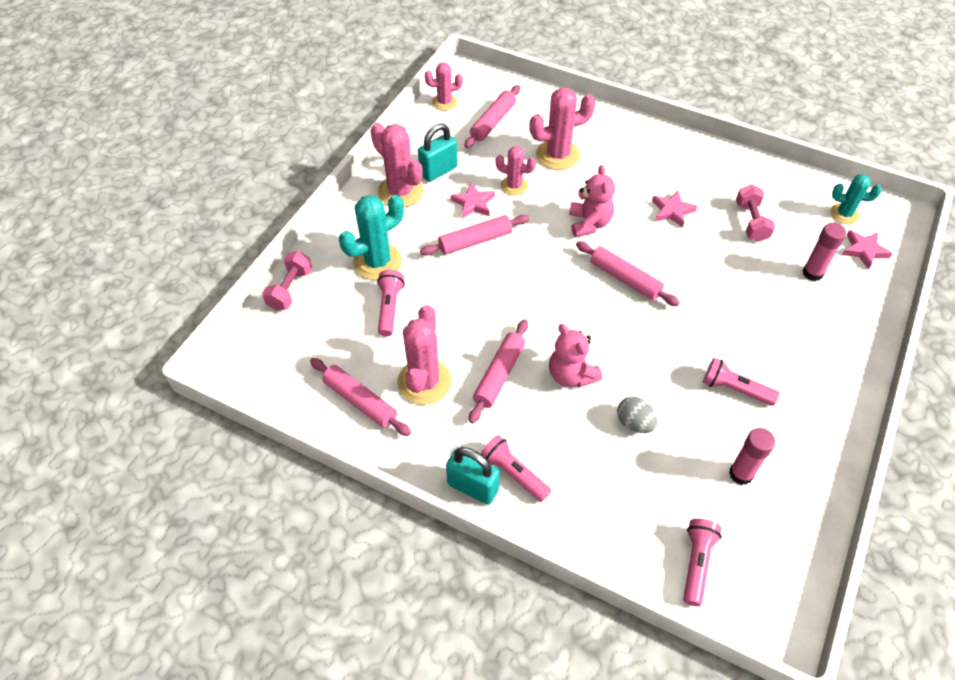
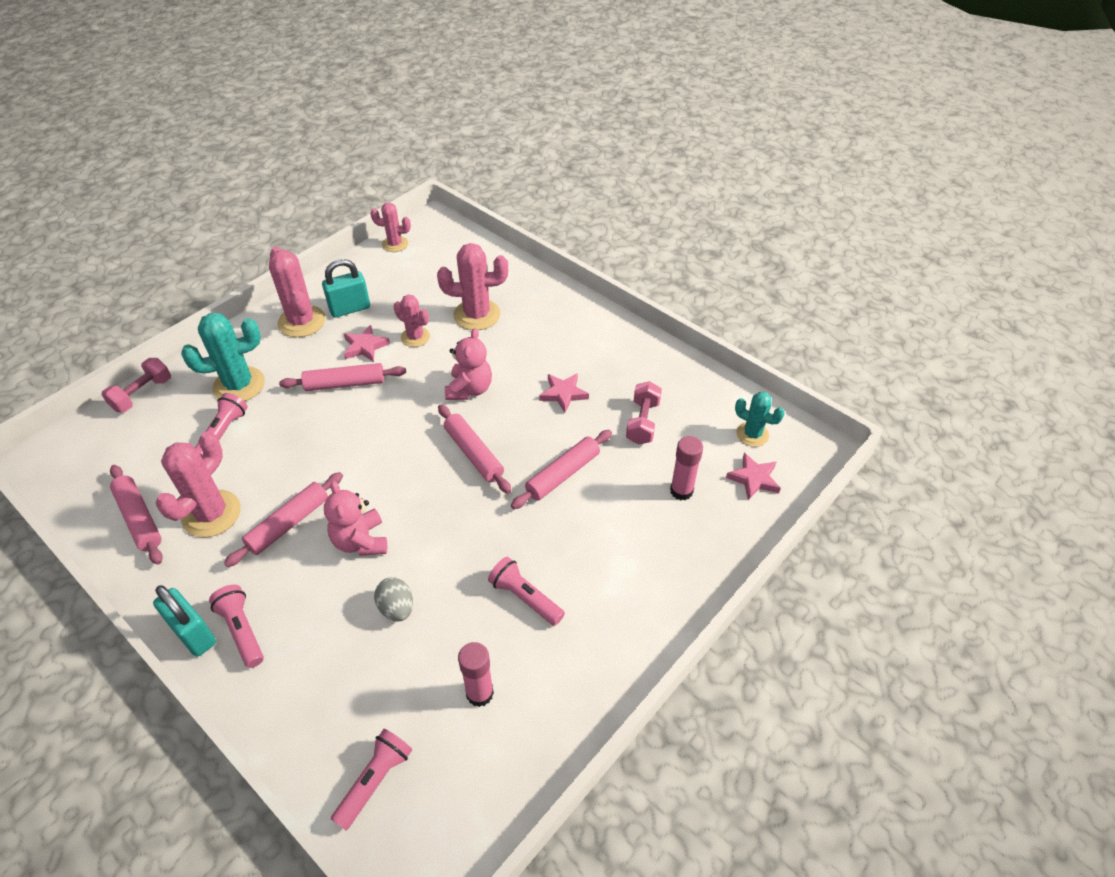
camera: 15 degrees right, 5 degrees down
(493, 122) = (431, 271): pink rolling pin -> pink rolling pin (562, 474)

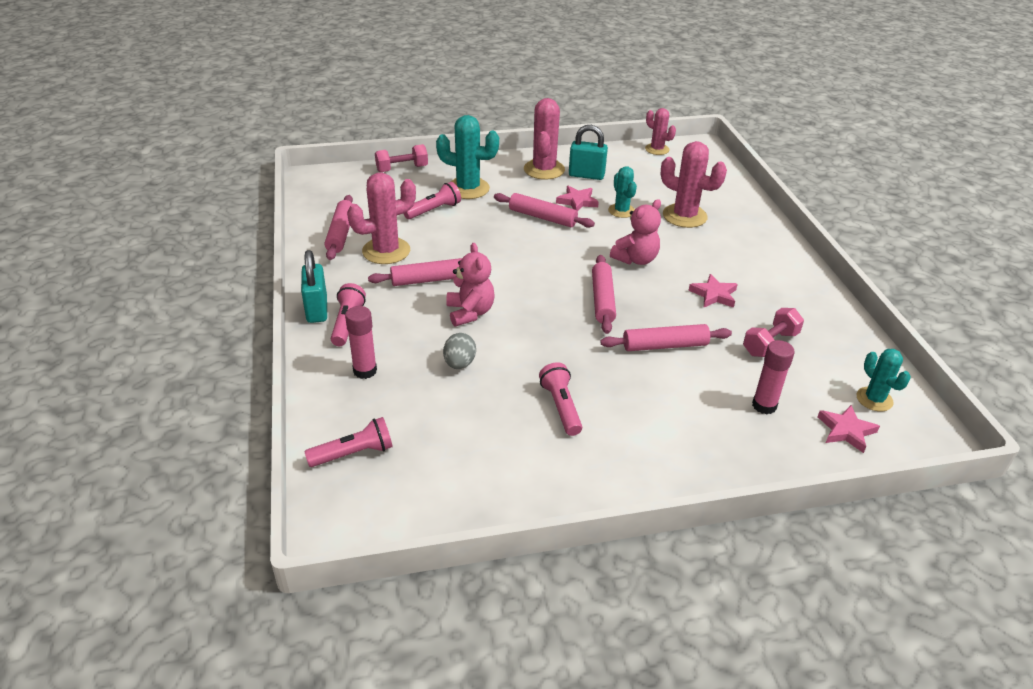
camera: 35 degrees right, 10 degrees down
(361, 541) = (470, 312): pink teddy bear -> pink teddy bear turned 150 degrees clockwise
(415, 337) = (621, 211): pink cactus -> turquoise cactus
(480, 693) = (472, 446): pink glue stick -> pink glue stick (365, 371)

